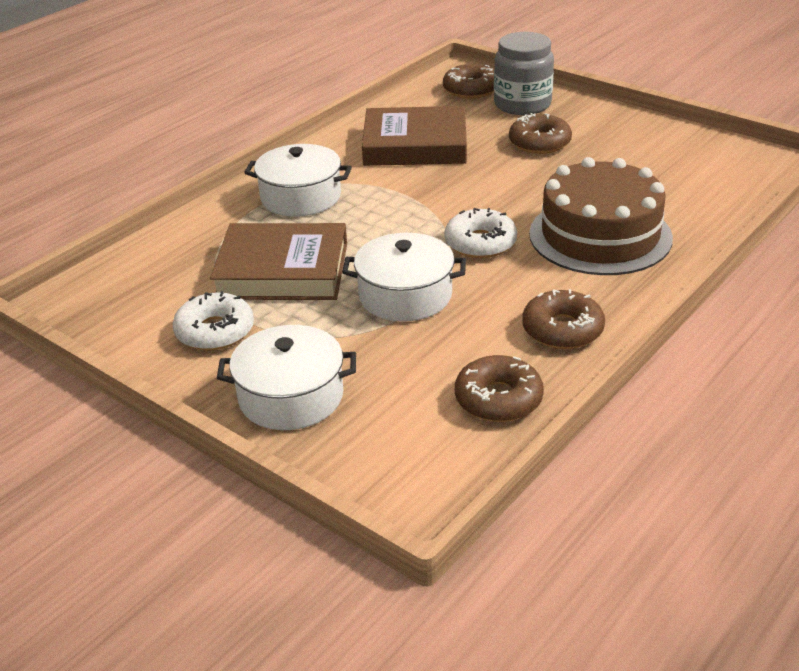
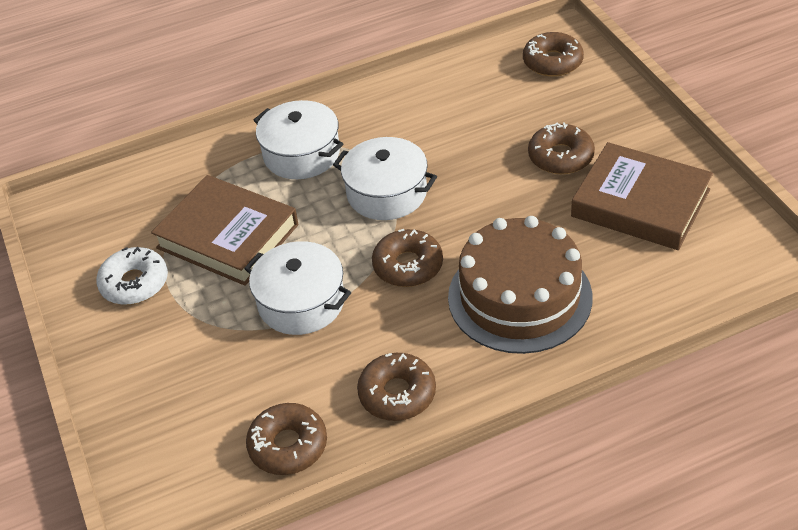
camera: 30 degrees right, 10 degrees up
(291, 397) = (141, 374): white pot -> white pot (387, 193)
(415, 145) = (445, 121): brown book -> brown book (640, 203)
(480, 243) = (408, 265): white donut -> brown donut
(522, 104) = (586, 98): grey jar -> none

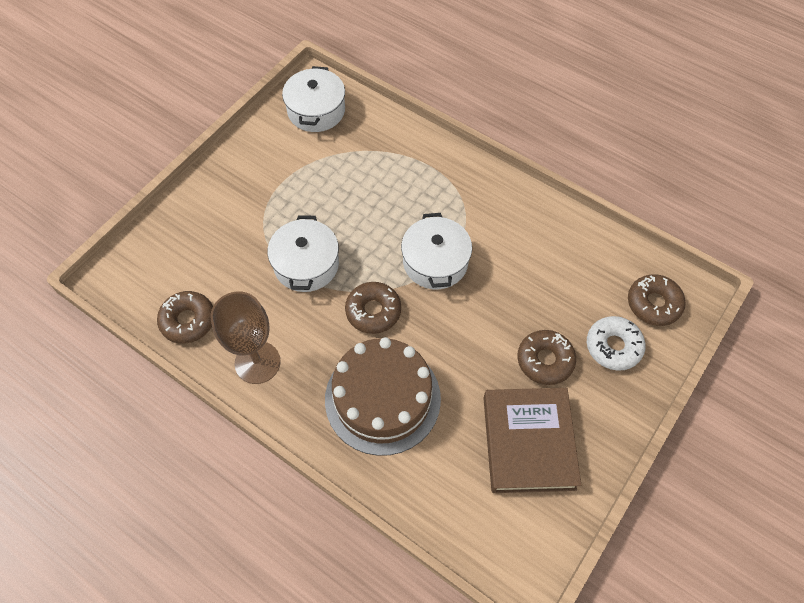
camera: 55 degrees right, 15 degrees up
(134, 283) = (274, 164): white donut -> white donut (613, 346)
(228, 236) = (341, 190): brown book -> none
(301, 154) = (441, 189): white pot -> white pot (316, 110)
(397, 394) = (257, 362): brown donut -> brown goblet

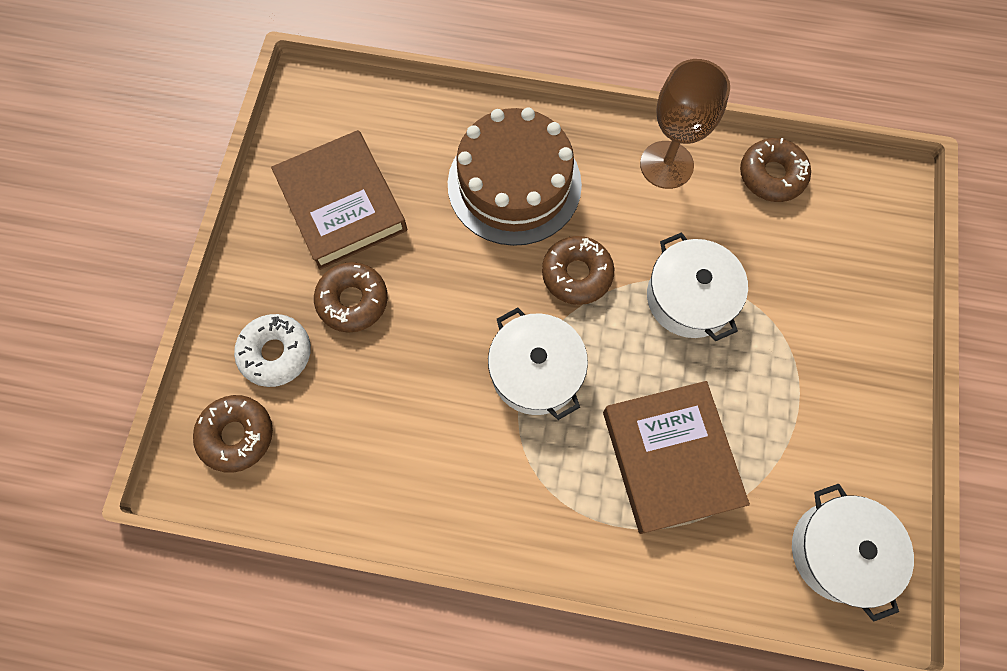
camera: 155 degrees right, 10 degrees up
(379, 184) = (670, 458): none -> brown book

